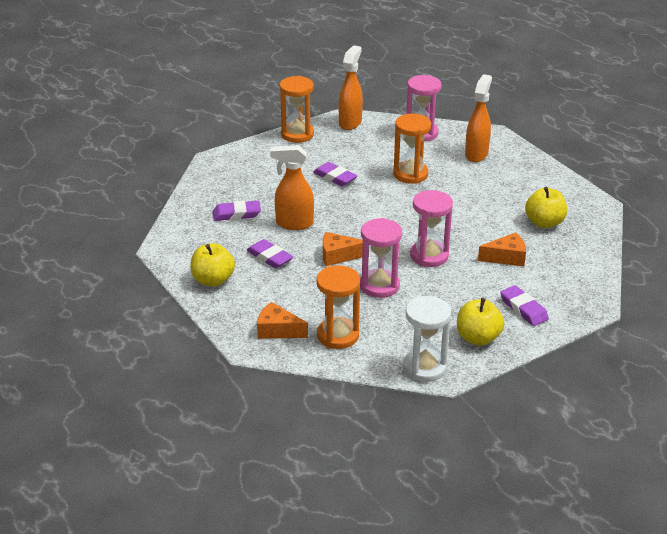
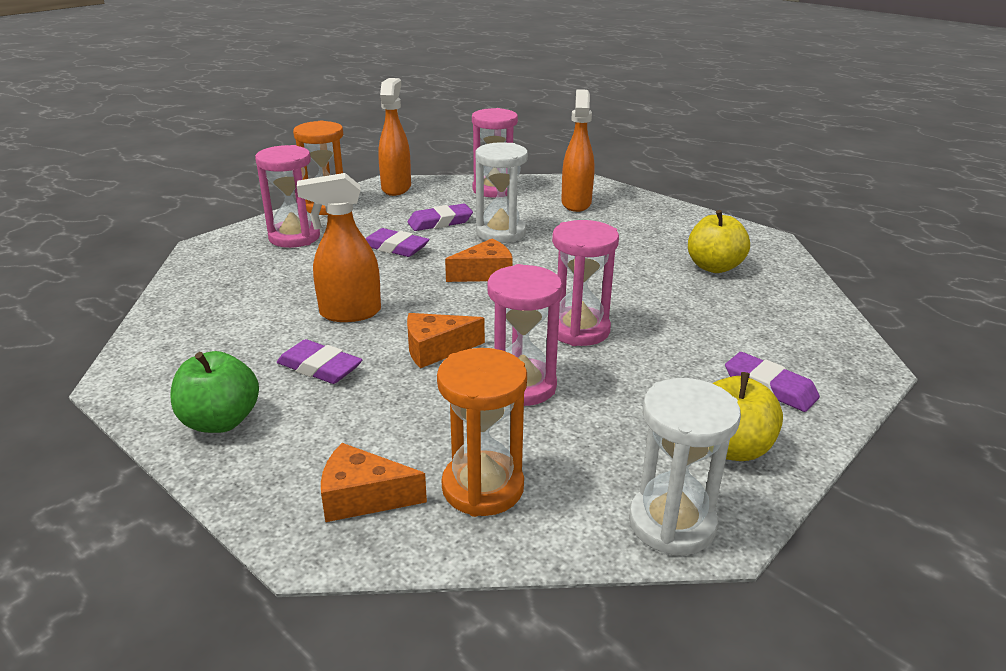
camera: 15 degrees left, 5 degrees down
(213, 280) = (220, 421): yellow apple -> green apple
(236, 214) = (252, 311): purple eraser -> purple eraser (440, 222)
(270, 159) = (294, 237): none -> pink hourglass
(410, 174) = (501, 233): orange hourglass -> white hourglass
(506, 257) = (693, 317): orange cheese -> orange cheese (485, 273)

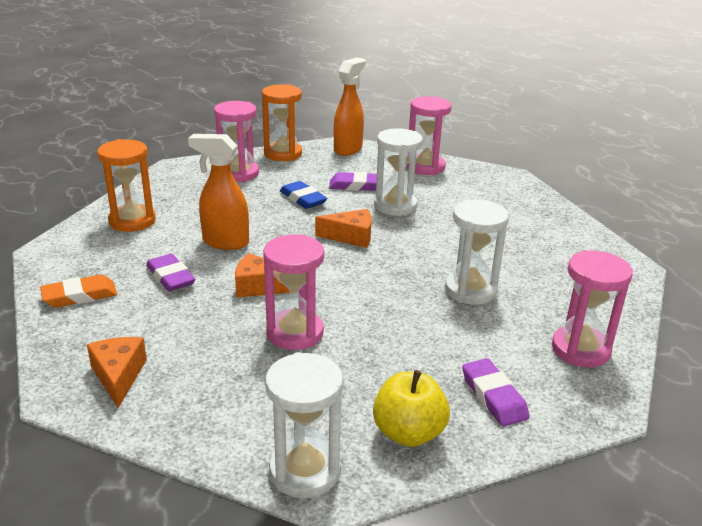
camera: 25 degrees right, 0 degrees up
(220, 421) = (80, 296): green apple -> orange eraser
(363, 497) = (118, 376): orange cheese -> orange cheese turned 45 degrees clockwise
(395, 247) = (303, 199): purple eraser -> blue eraser
(483, 487) = (199, 397): orange hourglass -> orange hourglass (132, 221)
(576, 203) = (484, 194): orange spray bottle -> none
(579, 330) = (380, 302): pink hourglass -> pink hourglass (580, 349)
(652, 295) = (470, 290): none -> white hourglass
(714, 267) = (552, 280): yellow apple -> none

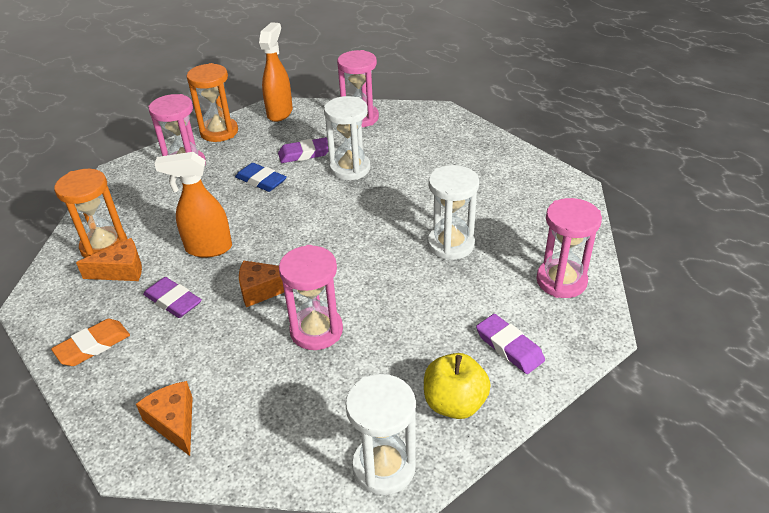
camera: 15 degrees left, 10 degrees up
(351, 237) = (323, 213): orange cheese -> orange cheese (121, 270)

